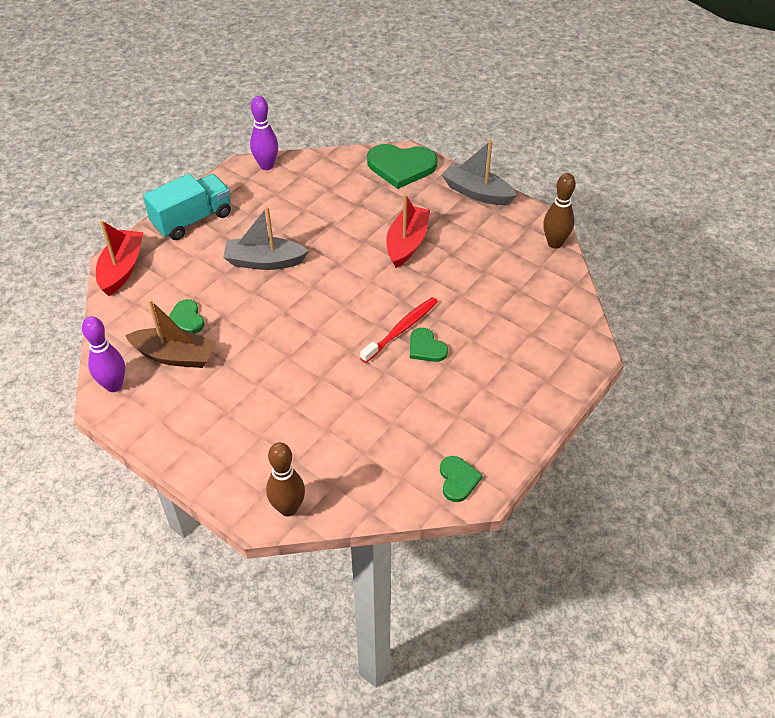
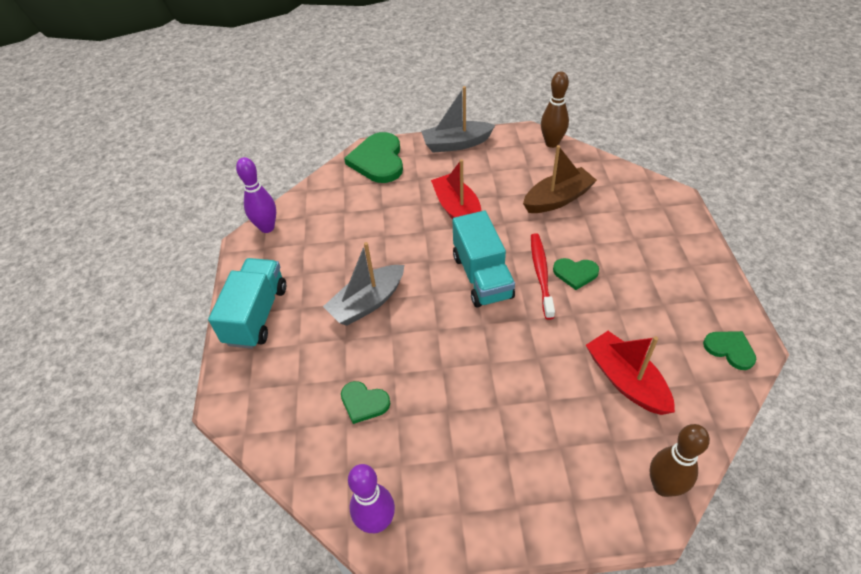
camera: 40 degrees left, 0 degrees up
(122, 269) = (243, 407): red boat -> red boat (626, 380)
(175, 356) = (397, 443): brown boat -> brown boat (558, 199)
(359, 300) = (482, 276): none -> turquoise truck
(401, 167) = (378, 160): green heart -> green heart turned 120 degrees clockwise

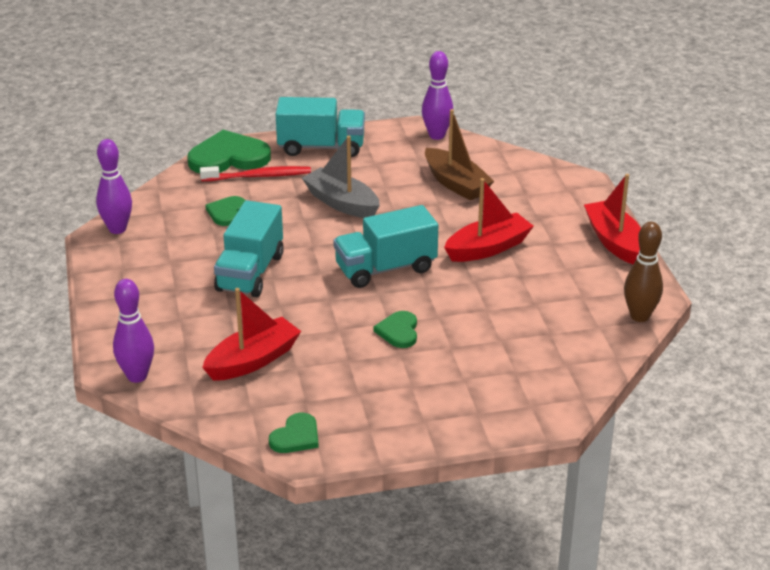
camera: 80 degrees right, 15 degrees down
(378, 160) = (564, 189): green heart -> green heart (228, 157)
(456, 144) = (614, 241): grey boat -> red boat
(480, 381) = (250, 272): none -> turquoise truck
(541, 274) = (394, 307): red toothbrush -> red toothbrush (258, 176)
(558, 199) = (524, 320): brown boat -> brown boat (456, 184)
(663, 486) = (137, 376): brown bowling pin -> purple bowling pin

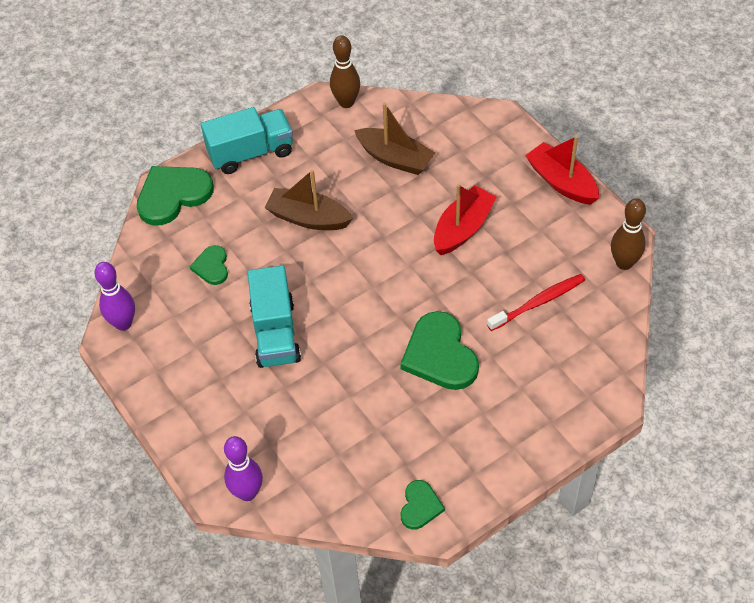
camera: 20 degrees left, 20 degrees up
(253, 360) = (336, 435): red boat -> none
(258, 176) = (214, 210): red toothbrush -> red toothbrush (538, 303)
(342, 203) = (308, 218): grey boat -> brown boat
(385, 269) = (390, 285): turquoise truck -> none
(398, 331) = (440, 354): green heart -> green heart, size x1.86
(437, 135) = (346, 102): purple bowling pin -> brown bowling pin

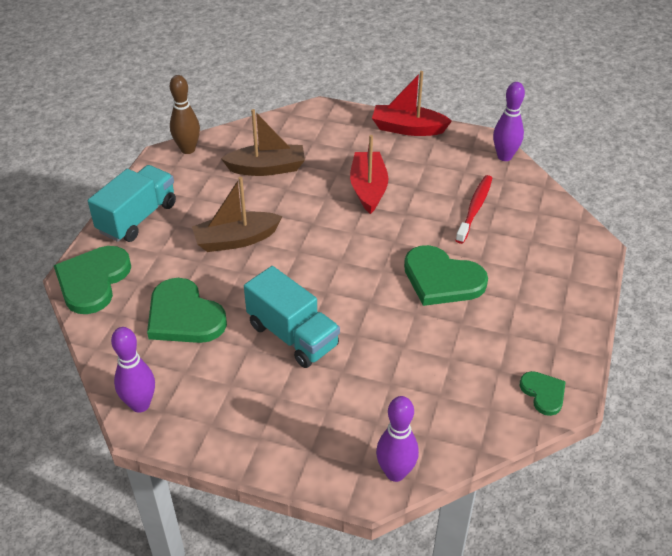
camera: 40 degrees left, 10 degrees down
(212, 266) = (184, 316): green heart -> green heart, size x1.86
(624, 263) = (504, 156): brown bowling pin -> purple bowling pin

